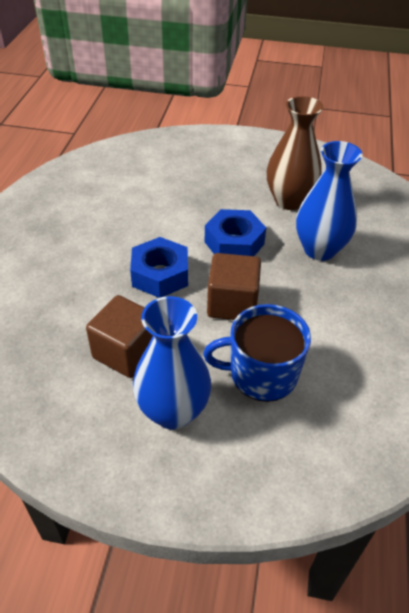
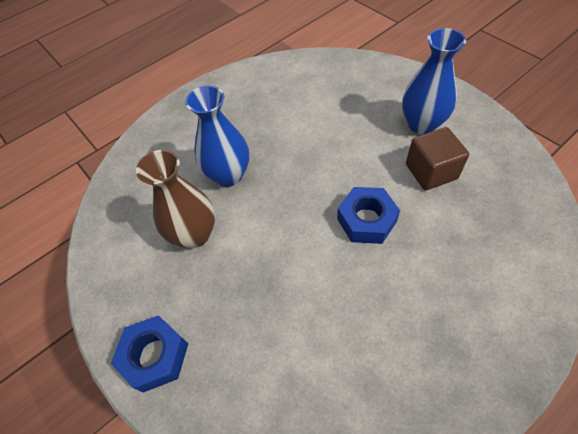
camera: 135 degrees left, 10 degrees up
(232, 303) = (332, 168): brown cube -> none
(234, 243) = (283, 217): blue nut -> blue nut (155, 356)
(261, 374) = (354, 118): blue mug -> none

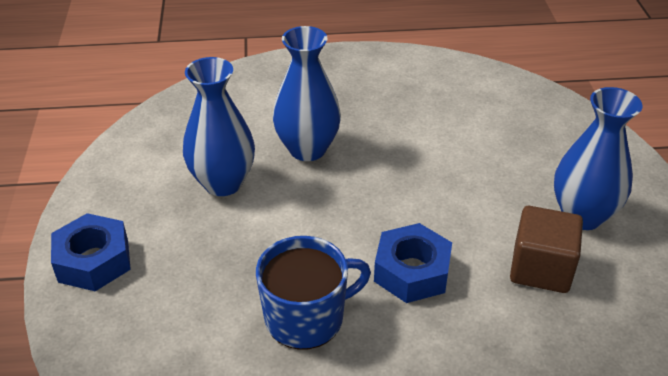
camera: 30 degrees right, 15 degrees down
(194, 234) = (223, 183): brown vase -> blue vase
(335, 295) = (306, 317): none -> blue mug

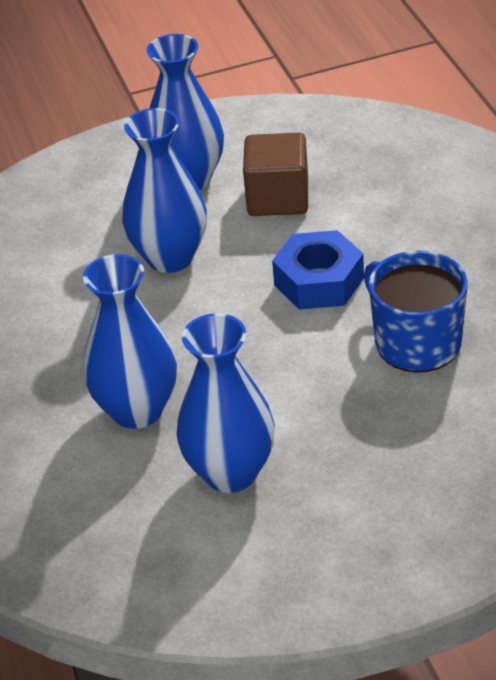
camera: 100 degrees left, 0 degrees up
(94, 261) = (416, 548): blue nut -> none
(474, 189) = (170, 257): none -> blue vase

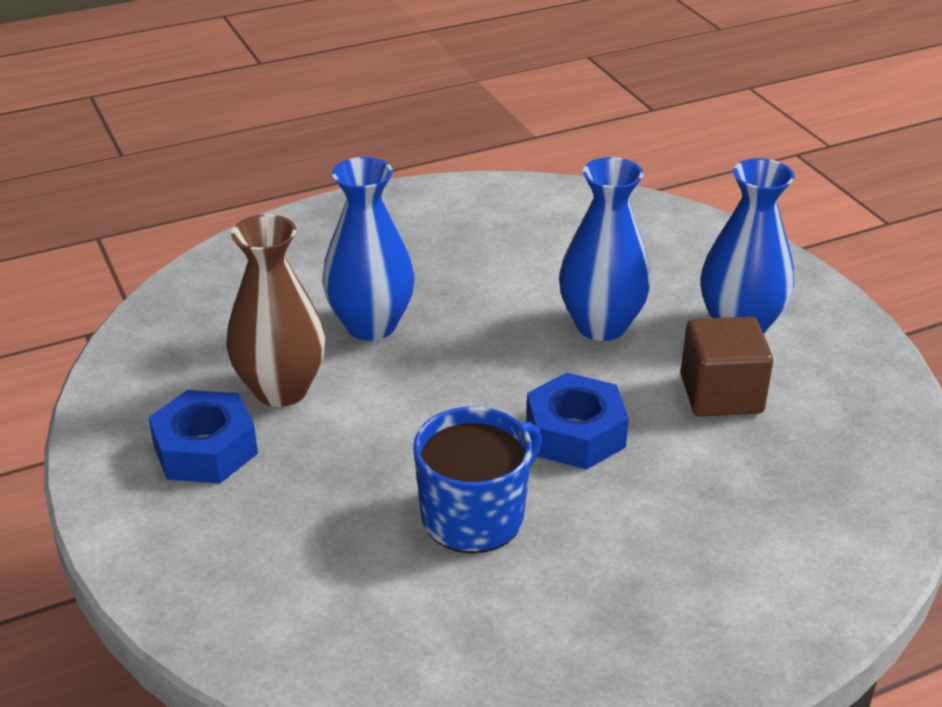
camera: 80 degrees right, 5 degrees down
(230, 472) = (281, 389): blue vase -> brown vase
(316, 523) = (205, 449): none -> blue nut

